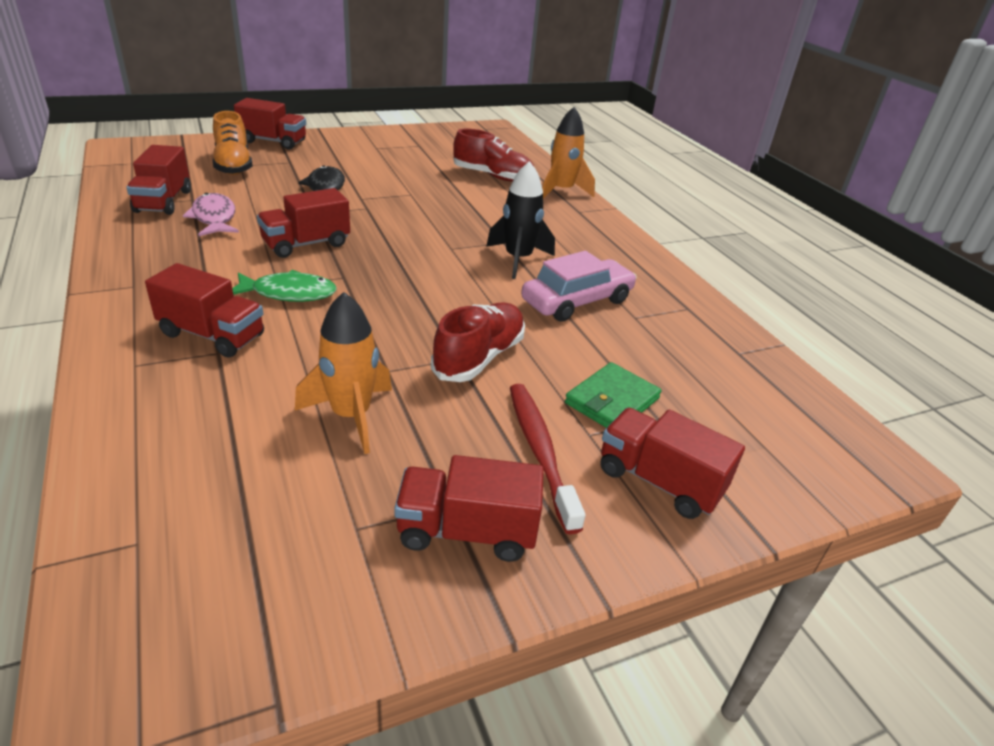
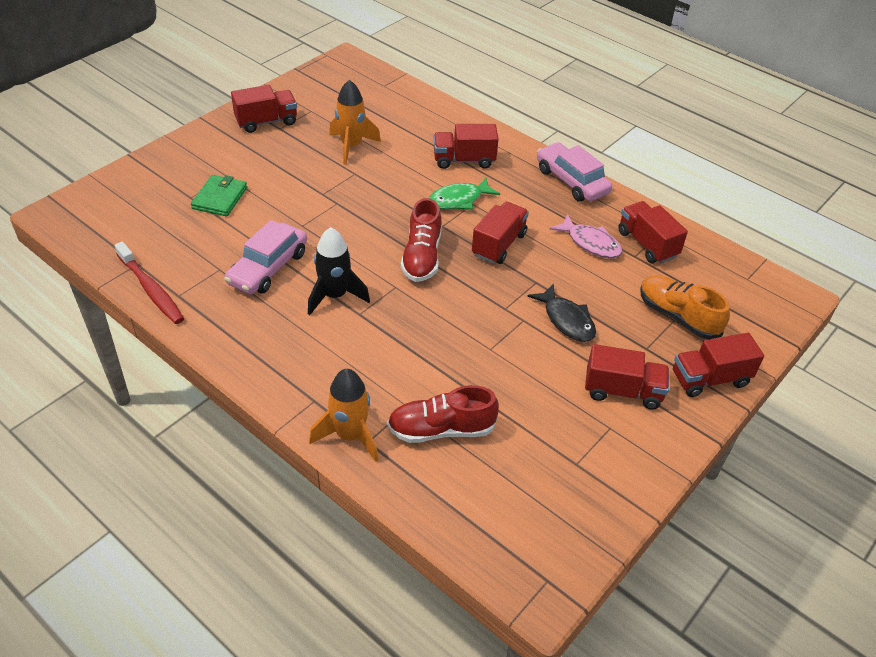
camera: 155 degrees right, 10 degrees up
(124, 267) = (571, 181): none -> pink car
(479, 357) = (310, 198): red shoe -> red shoe (422, 257)
(540, 451) = (250, 160): red toothbrush -> red toothbrush (151, 289)
(659, 481) = (185, 165): red truck -> red truck (622, 391)

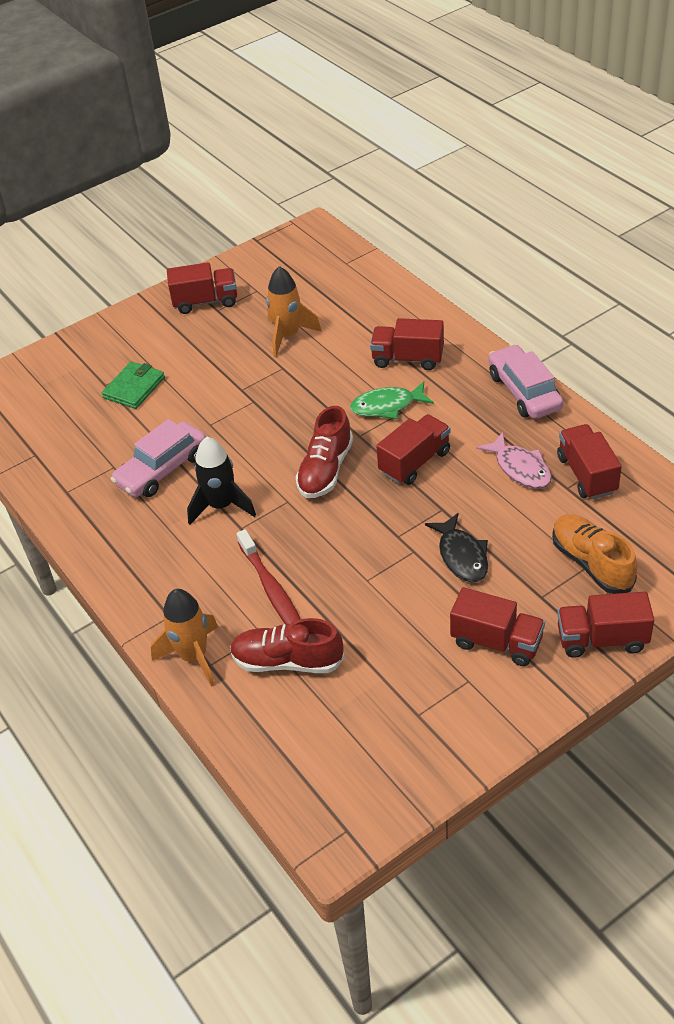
camera: 20 degrees right, 0 degrees up
(151, 289) = (42, 483): red toothbrush -> red toothbrush (272, 590)

